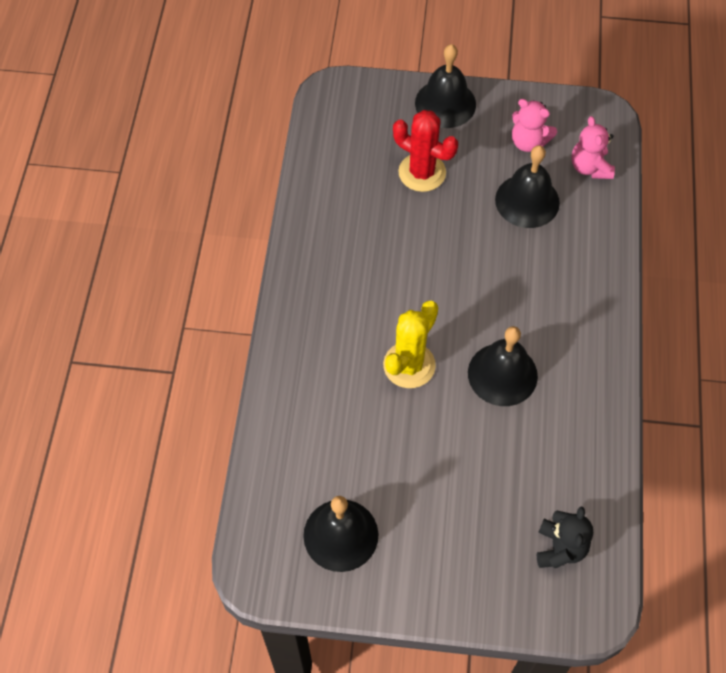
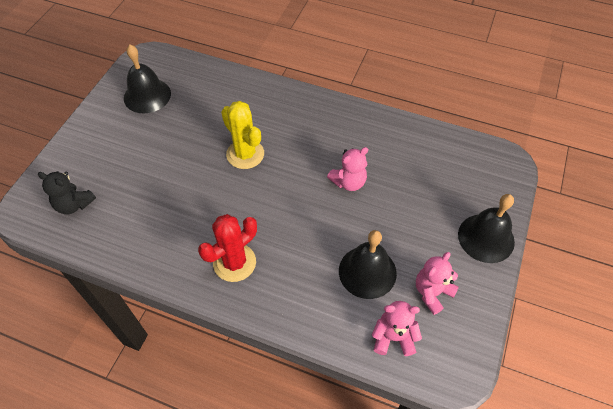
camera: 105 degrees right, 5 degrees down
(415, 240) = (348, 182): none -> pink teddy bear
(422, 172) = (413, 202): red cactus -> red cactus (234, 262)
(502, 374) = (215, 207): black bell -> none

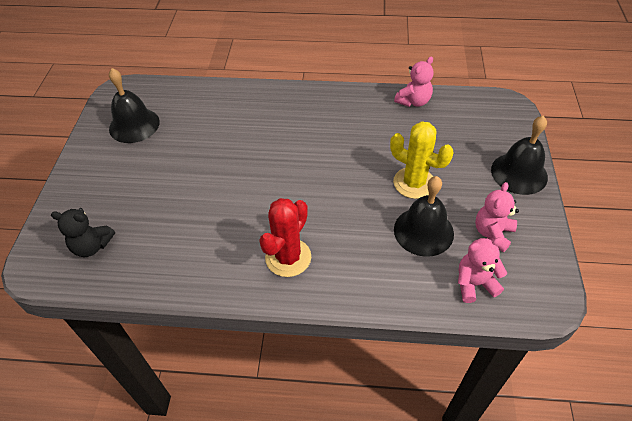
camera: 15 degrees left, 5 degrees down
(245, 154) = (258, 155): yellow cactus -> yellow cactus (414, 183)
(348, 182) = (371, 156): pink teddy bear -> pink teddy bear (413, 101)

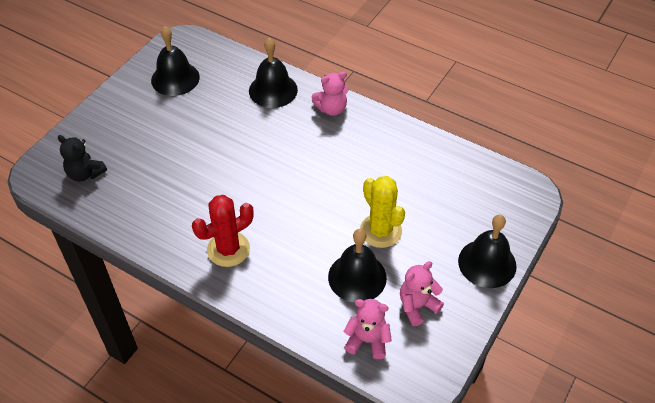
camera: 25 degrees right, 0 degrees up
(235, 103) = (273, 90): none -> black bell
(413, 101) = (439, 152): pink teddy bear -> pink teddy bear (331, 109)

